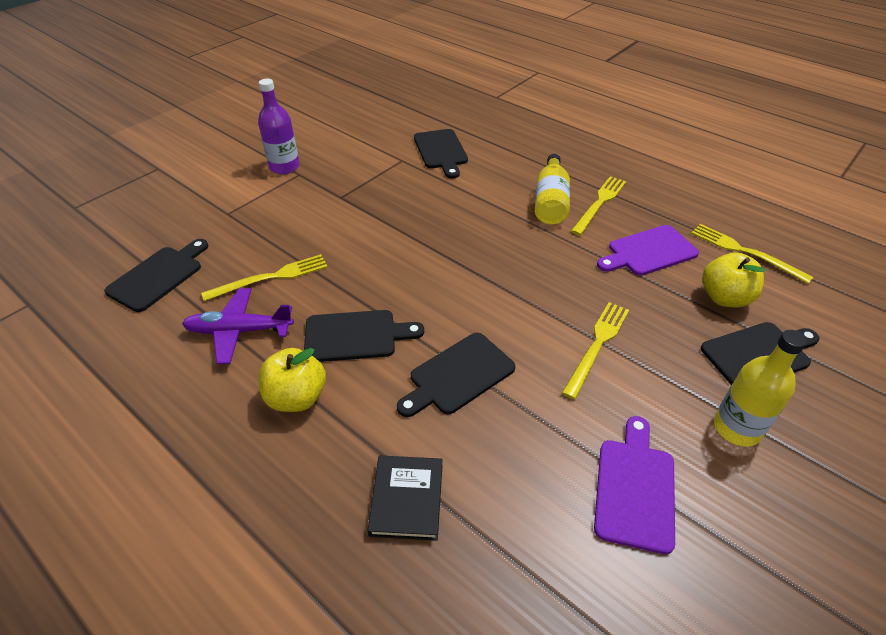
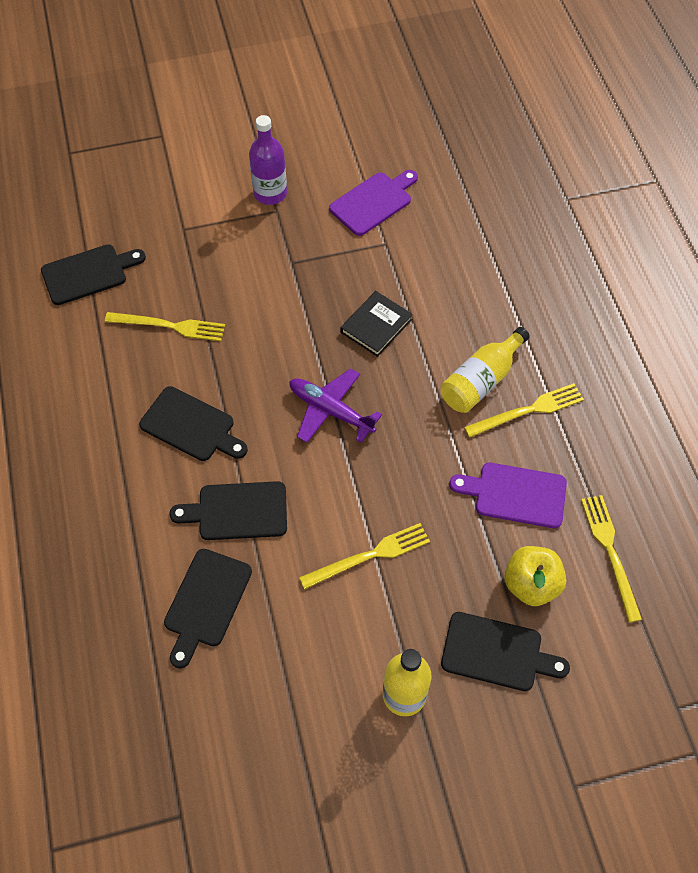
camera: 35 degrees right, 15 degrees up
(239, 331) = (112, 367): purple plane -> purple plane (330, 410)
(297, 397) = (111, 455): yellow apple -> none
(407, 499) = (124, 583): black book -> black book (376, 326)
(441, 151) = (434, 252): black cutting board -> black cutting board (206, 602)
(634, 488) = (280, 682): purple cutting board -> purple cutting board (373, 202)

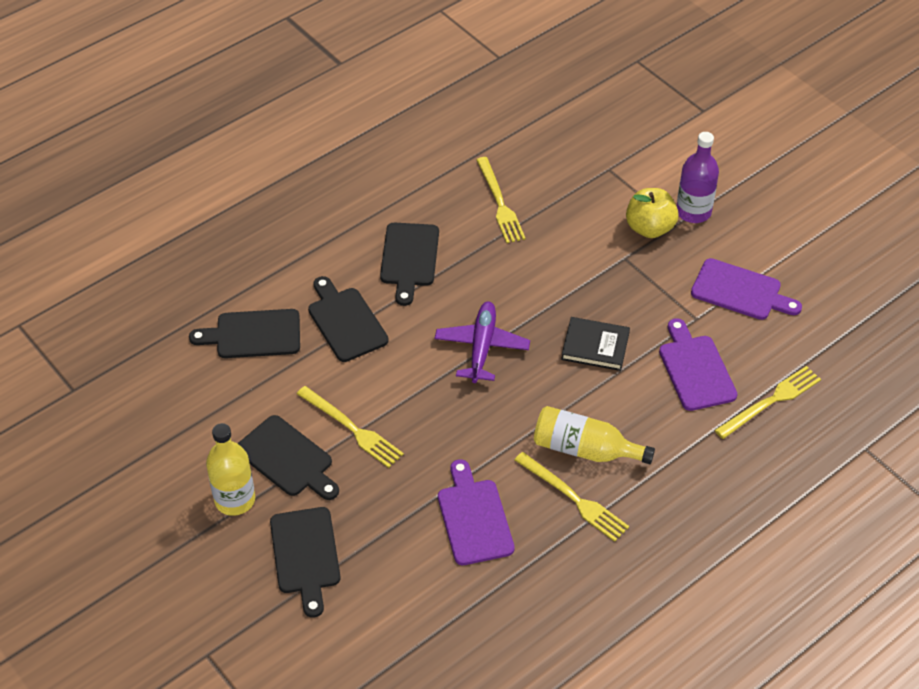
camera: 65 degrees right, 10 degrees down
(88, 273) = (518, 129): black cutting board -> black cutting board (287, 459)
(437, 268) = (695, 369): none -> purple cutting board
(531, 584) = (386, 560): yellow apple -> yellow apple (649, 228)
(610, 552) = (453, 615): yellow fork -> yellow fork (770, 401)

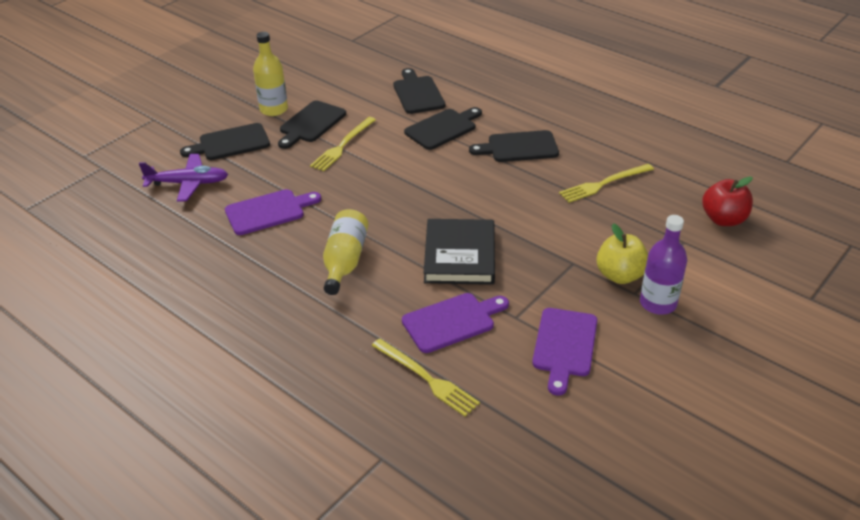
camera: 80 degrees right, 10 degrees down
(482, 347) = (439, 194): purple plane -> purple plane (188, 183)
(573, 498) = (293, 260): yellow fork -> none
(581, 131) = (723, 219): none -> red apple
(595, 346) = (460, 255): black book -> black book, size x1.52

